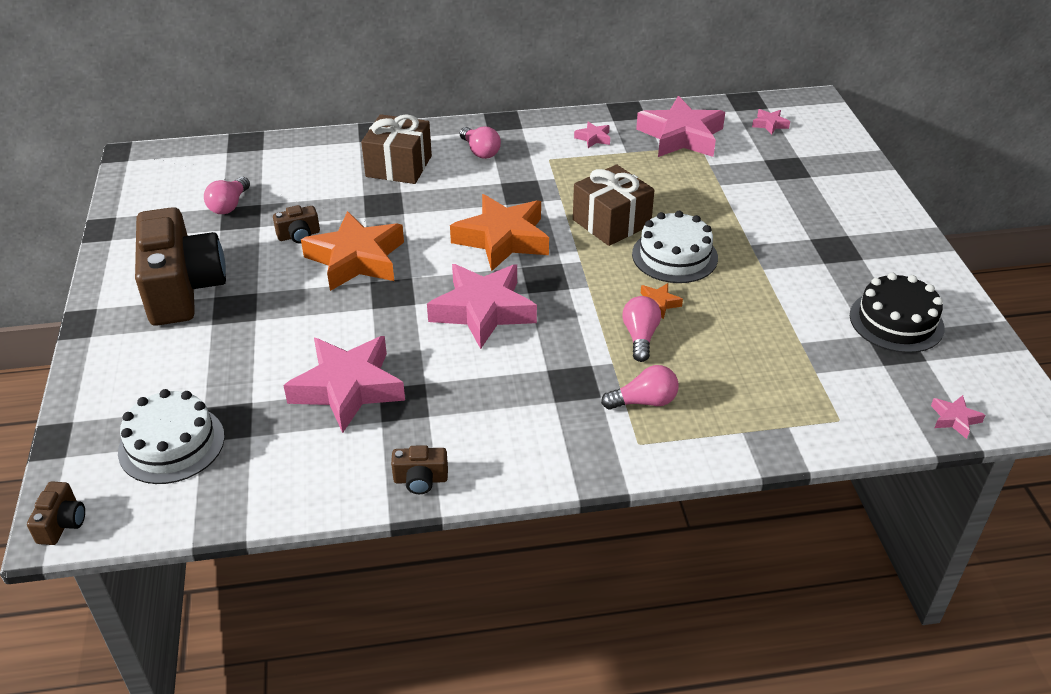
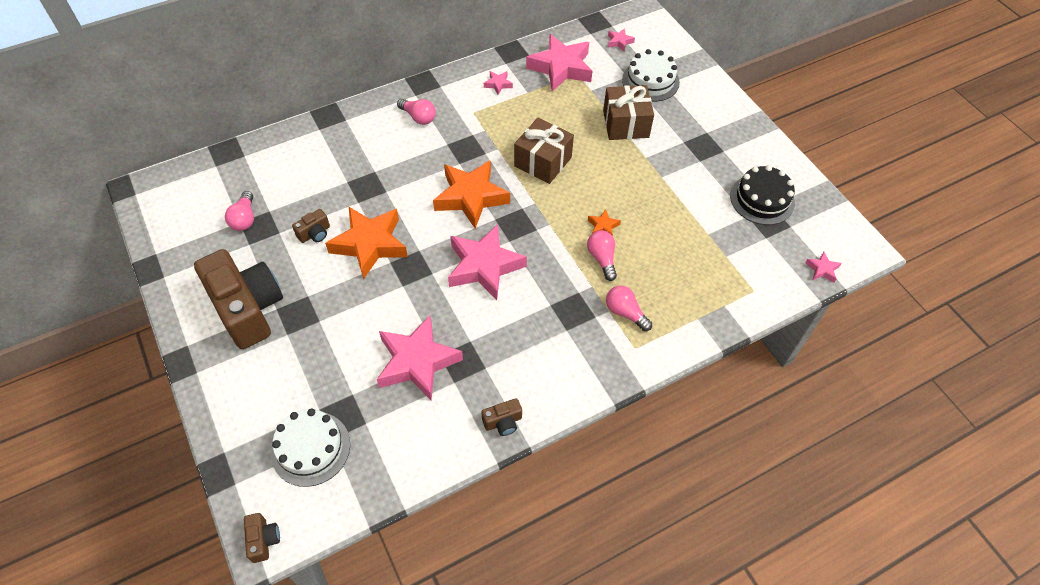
camera: 20 degrees left, 15 degrees up
(398, 166) = (362, 147): brown gift -> brown gift (625, 124)
(644, 401) = (625, 313): pink light bulb -> pink light bulb turned 105 degrees counterclockwise
(674, 256) = (598, 181): white cake -> white cake (650, 81)

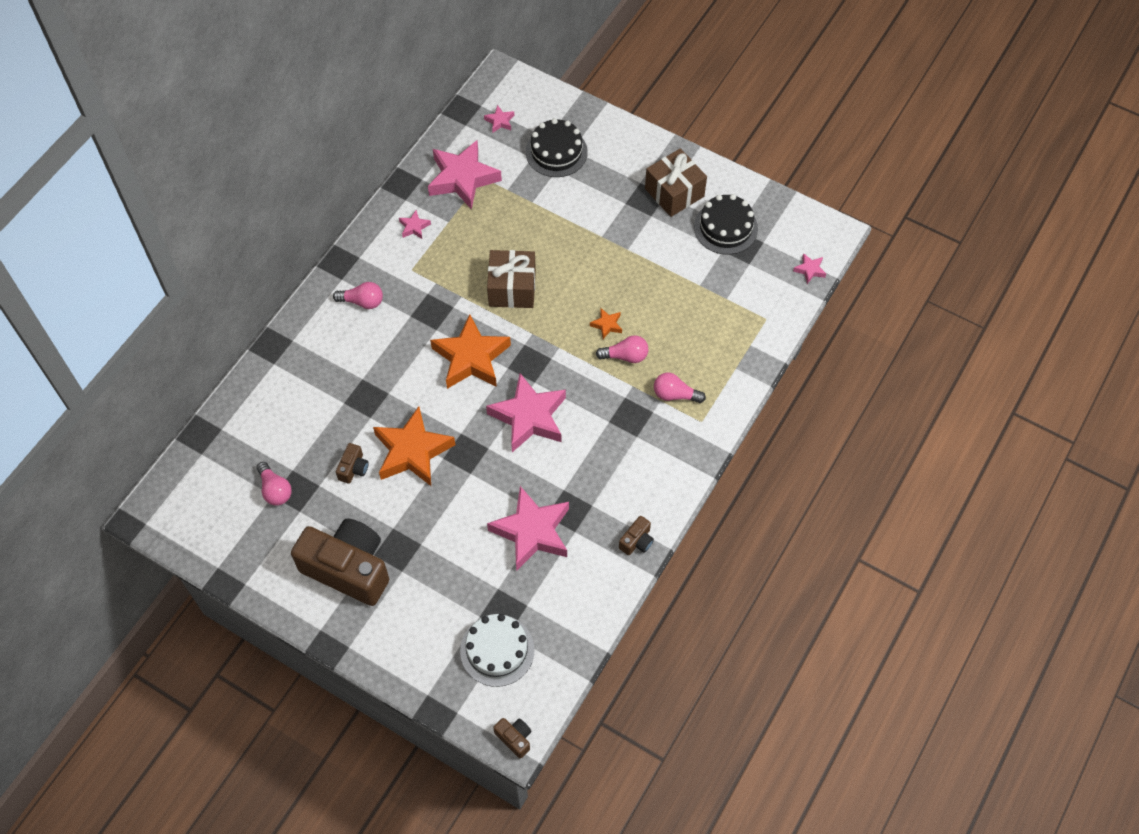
camera: 30 degrees left, 5 degrees up
(602, 259) = (625, 356): pink light bulb -> pink light bulb turned 135 degrees clockwise
(625, 124) = (562, 210): brown gift -> brown gift (674, 192)
(650, 81) = (556, 152): white cake -> black cake

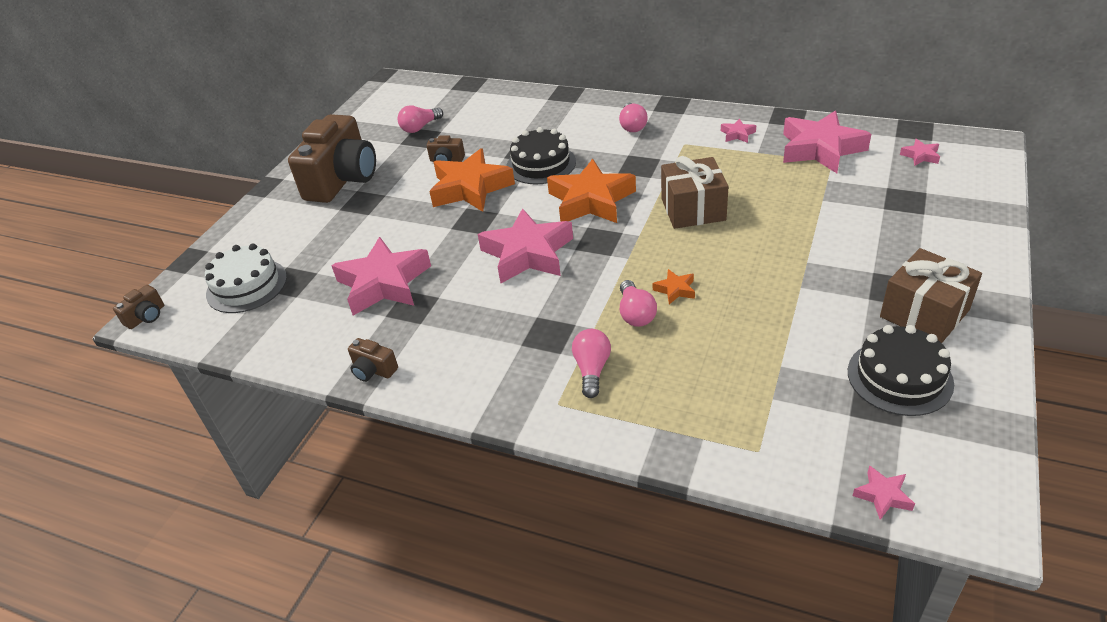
camera: 85 degrees right, 20 degrees down
(556, 152) = (910, 203): black cake -> black cake (541, 164)

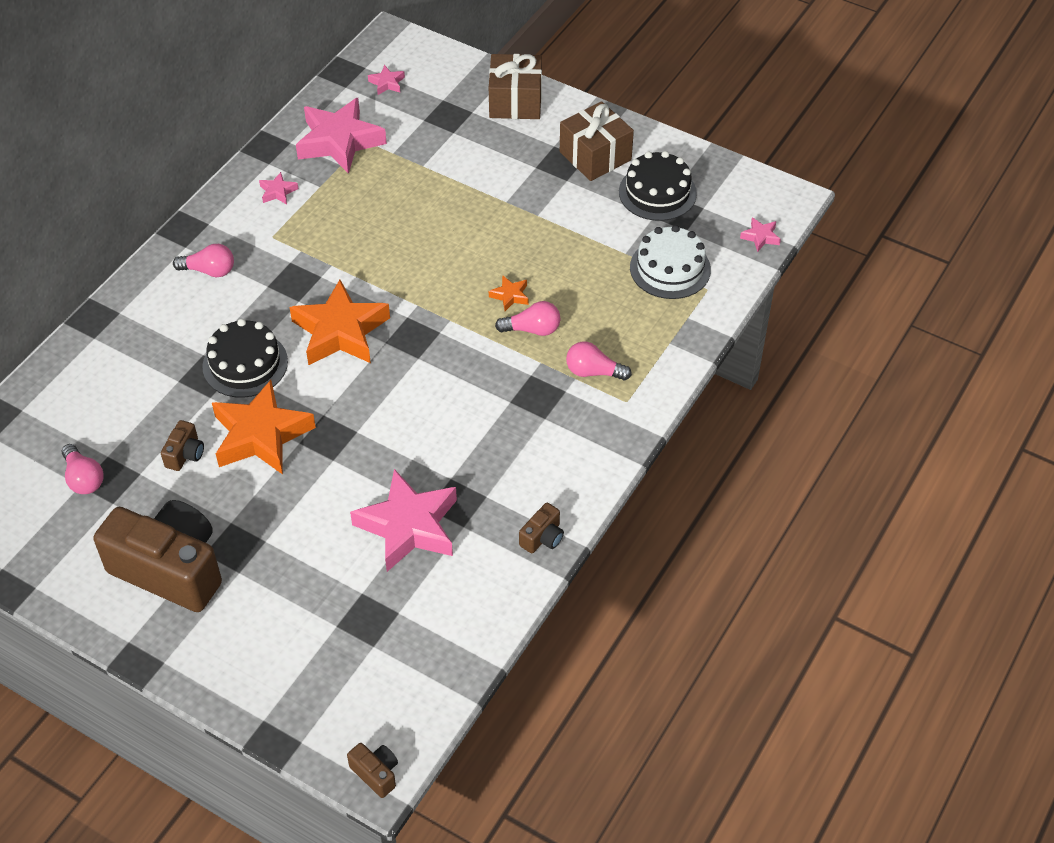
camera: 85 degrees left, 10 degrees up
(246, 286) = (357, 666): white cake -> white cake (670, 268)
(527, 254) = (410, 397): pink star -> none
(693, 209) = (394, 256): brown gift -> brown gift (515, 101)

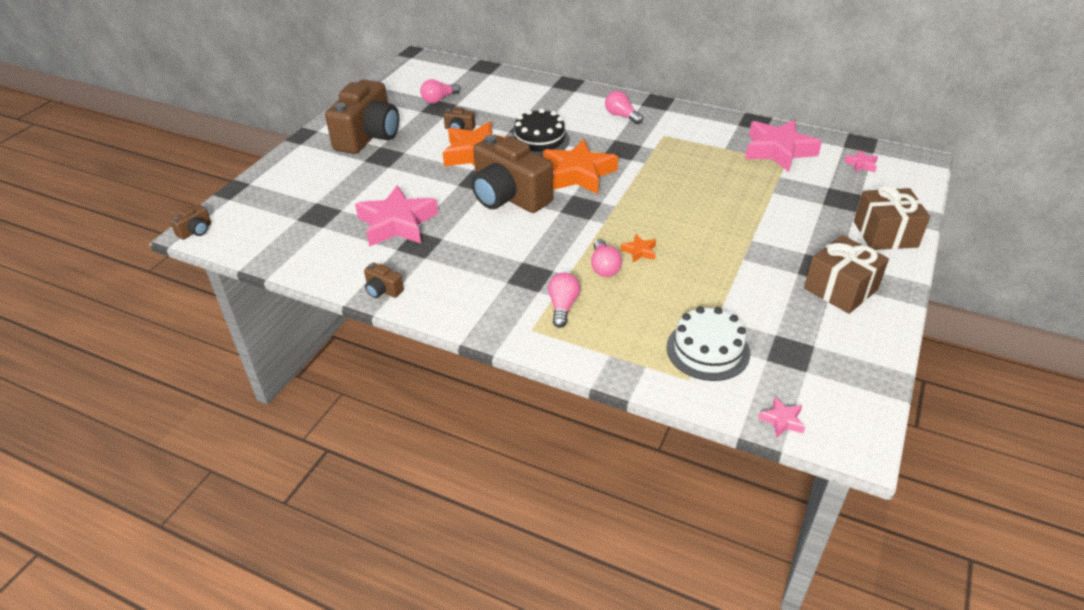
camera: 85 degrees right, 10 degrees down
(209, 271) = (621, 116): pink light bulb -> pink light bulb turned 135 degrees clockwise
(278, 192) = (710, 132): pink star -> none
(375, 406) = (509, 197): none -> brown camera
(657, 192) = (811, 335): black cake -> none

